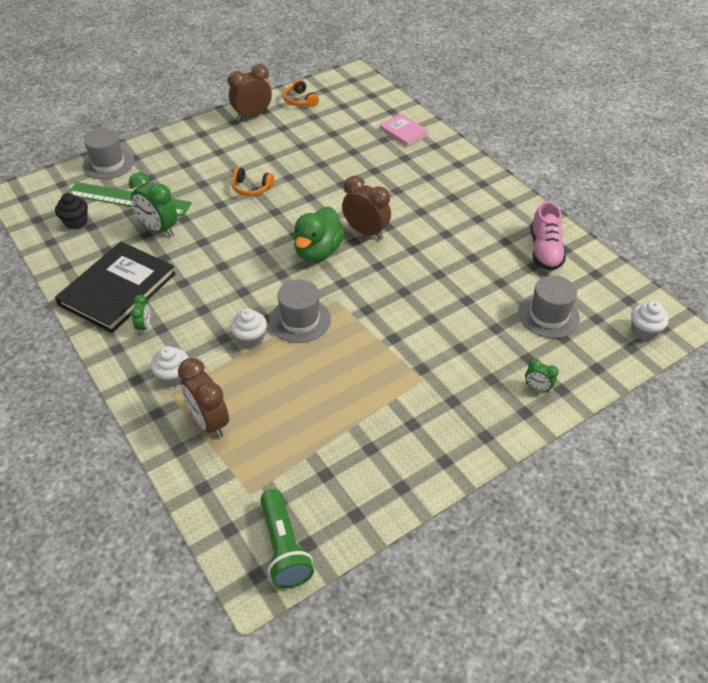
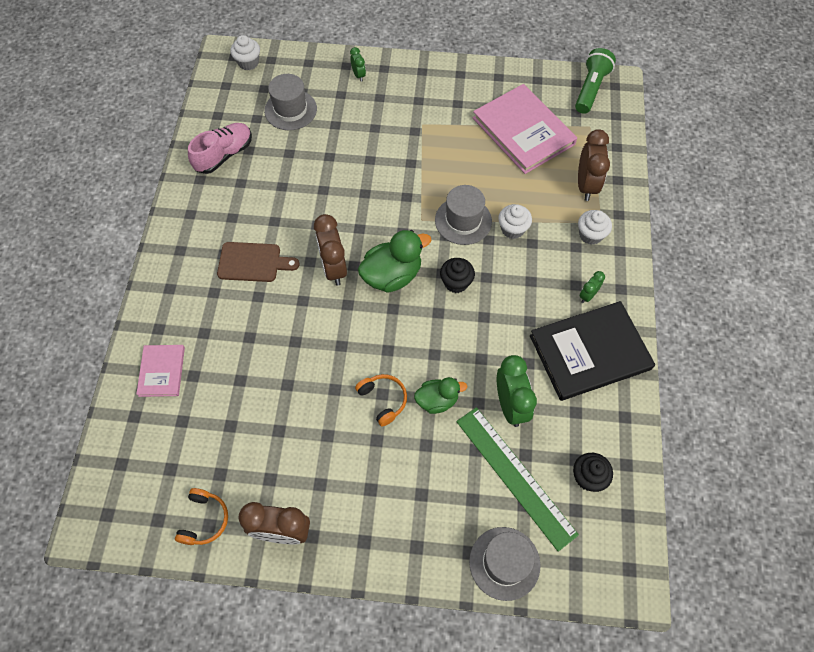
camera: 140 degrees left, 15 degrees up
(214, 206) = (437, 400): none -> green duck
(263, 274) = (456, 283): none -> black cupcake
(318, 438) = (523, 131): none -> pink book
(425, 204) = (253, 262): none -> brown cutting board

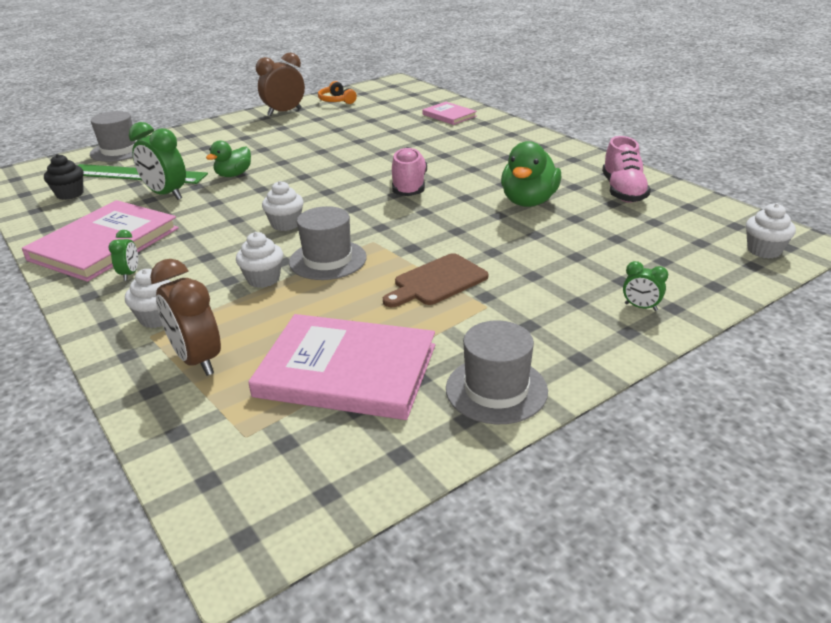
camera: 140 degrees right, 30 degrees down
(253, 262) = (478, 163): brown cutting board -> brown cutting board (437, 281)
(290, 110) = (640, 242): grey hat -> grey hat (496, 390)
(334, 268) = (409, 186): brown clock -> pink shoe
(383, 400) = (278, 160): orange headphones -> none
(392, 275) = (352, 203): green duck -> green duck (528, 201)
(456, 283) = (285, 224): black cupcake -> white cupcake
(589, 352) = (104, 244): black book -> pink book
(590, 89) = (290, 499): green flashlight -> none

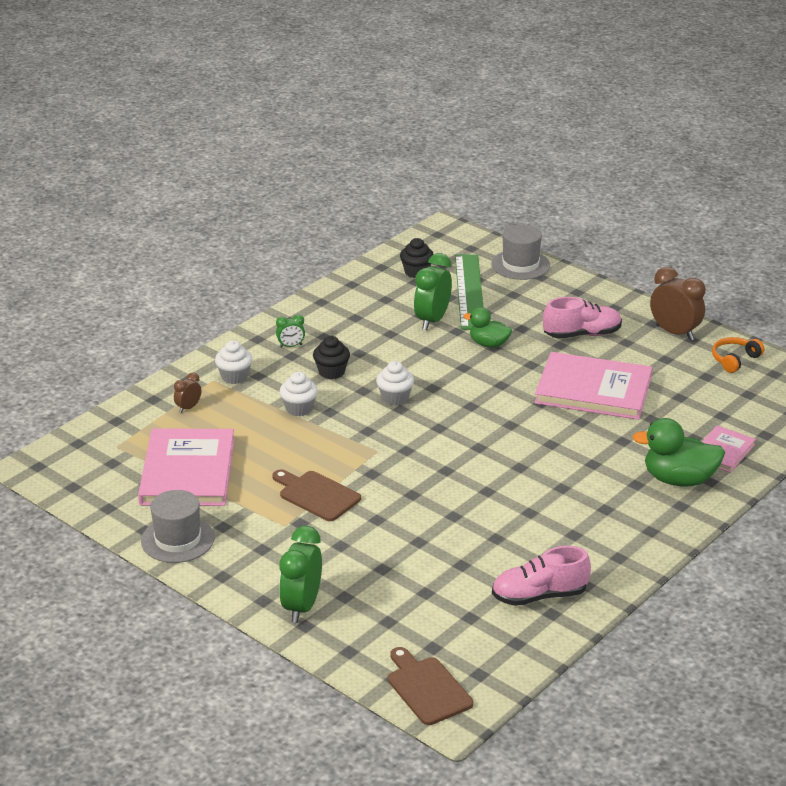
camera: 75 degrees right, 0 degrees up
(104, 244) = (333, 319): pink book -> pink book (593, 390)
(198, 360) = (188, 408): brown clock -> brown clock, size x0.51
(207, 254) = (331, 372): none -> black cupcake
(328, 260) = (337, 433): grey hat -> none
(409, 186) = (500, 453): pink shoe -> pink shoe (582, 334)
(528, 201) = (490, 532): green duck -> green duck (679, 480)
(641, 307) = (302, 607): green clock -> green clock, size x1.96
(764, 250) = (427, 688): white cupcake -> brown cutting board

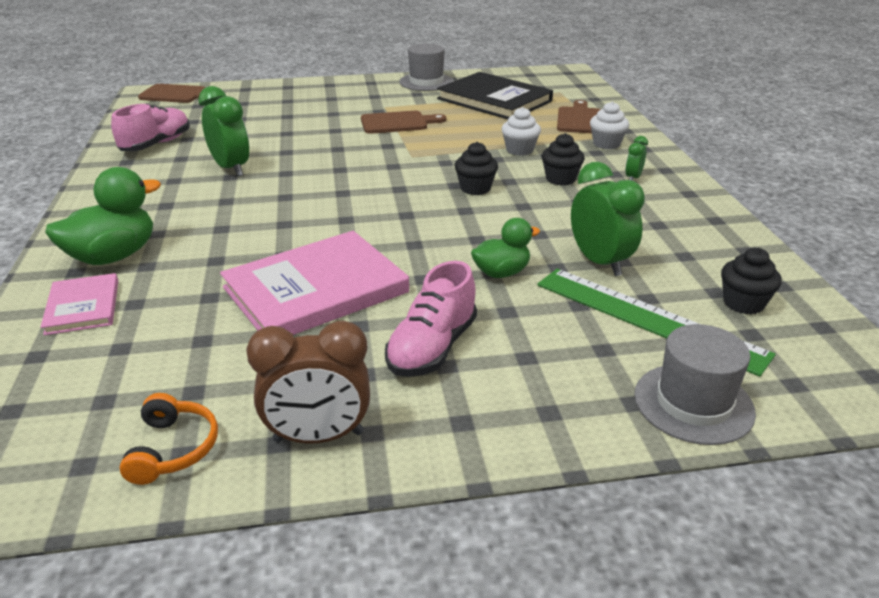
camera: 130 degrees right, 0 degrees up
(187, 472) = (494, 100): pink book -> black book
(188, 408) = (579, 119): brown clock -> brown cutting board
(302, 607) = (303, 90): green clock -> green clock (231, 168)
(395, 398) = (475, 188): white cupcake -> black cupcake

